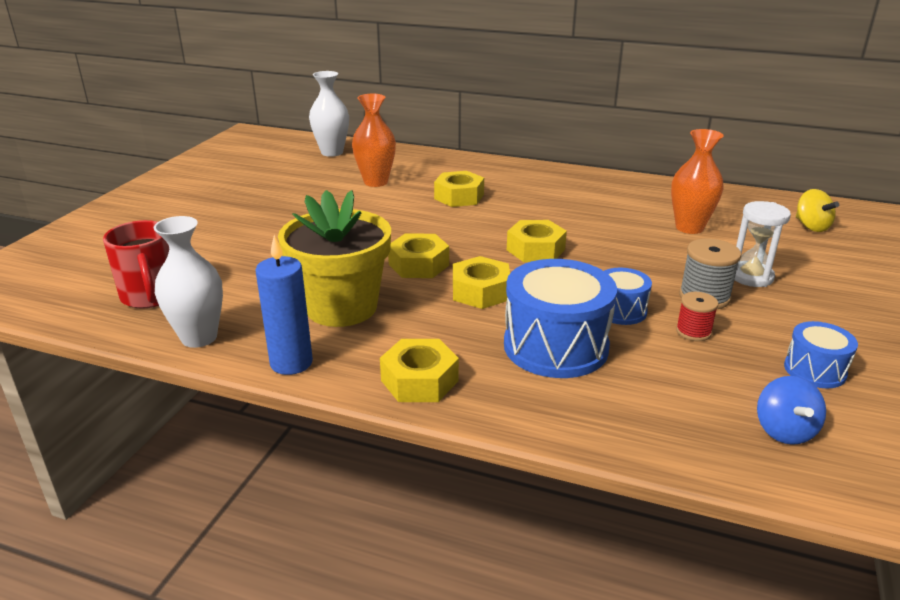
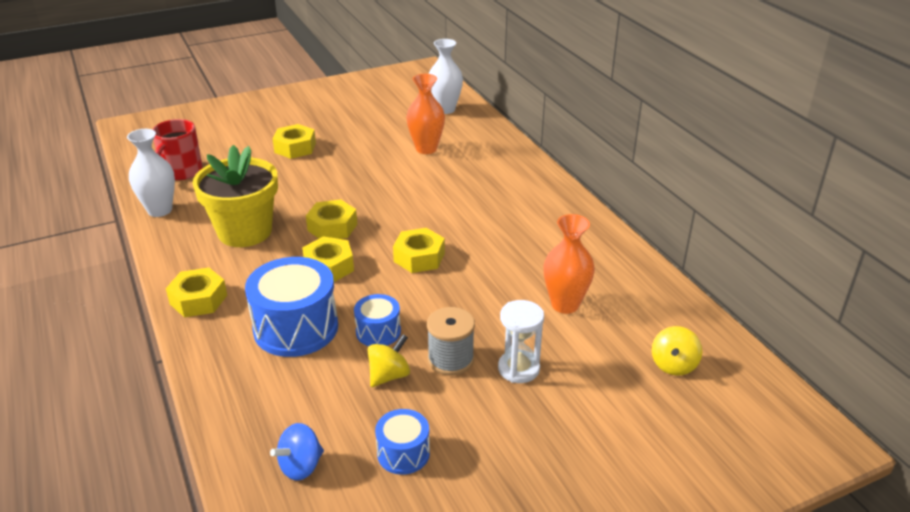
camera: 45 degrees right, 5 degrees up
(291, 363) = (168, 250): blue candle -> none
(459, 197) = (455, 188): yellow nut -> yellow nut (295, 148)
(693, 332) = (389, 375): red spool -> yellow spinning top

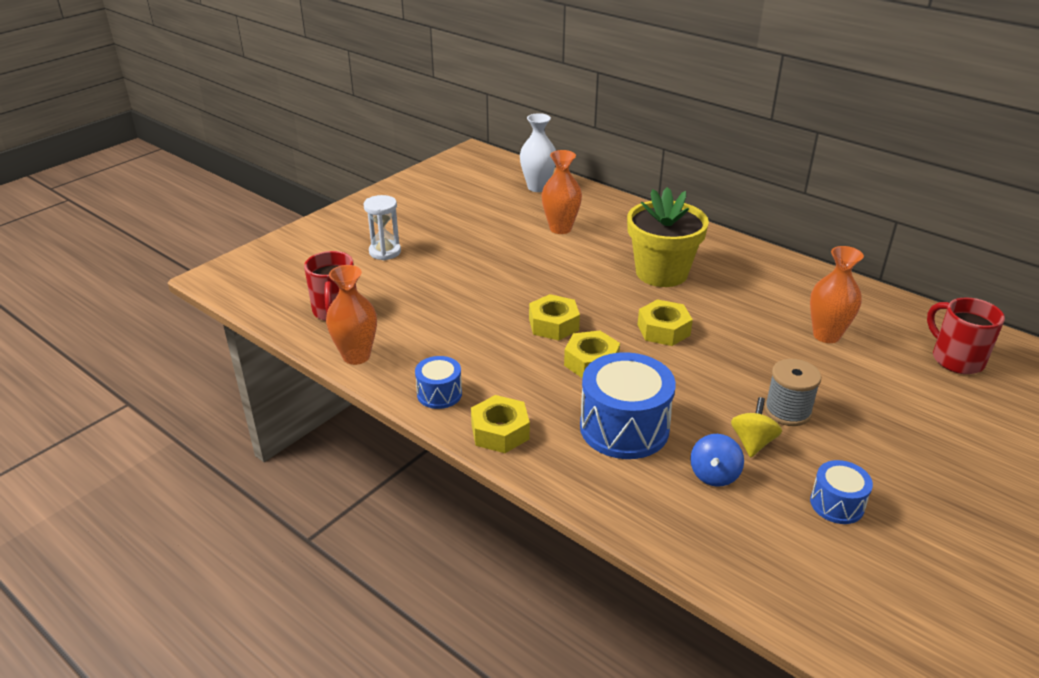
camera: 25 degrees left, 0 degrees up
(160, 210) = (356, 356): white vase -> orange vase
(245, 232) = (472, 352): yellow flower pot -> yellow flower pot (661, 273)
(295, 148) = (430, 257): yellow nut -> none
(301, 466) = (766, 548): blue spinning top -> blue spinning top (714, 475)
(378, 332) = (701, 407): blue drum -> blue drum (439, 394)
(518, 369) = (848, 400): white hourglass -> white hourglass (385, 252)
(673, 365) = (955, 359): yellow spinning top -> red mug

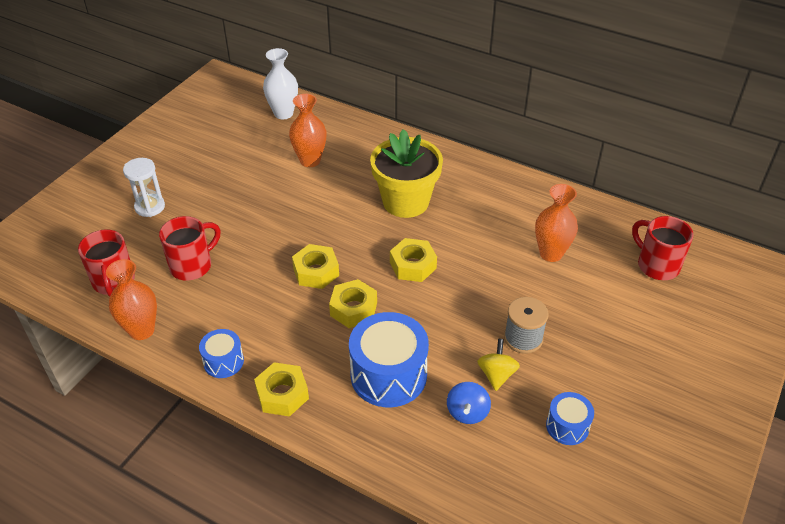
camera: 10 degrees left, 10 degrees up
(420, 305) = (192, 265): none -> red mug

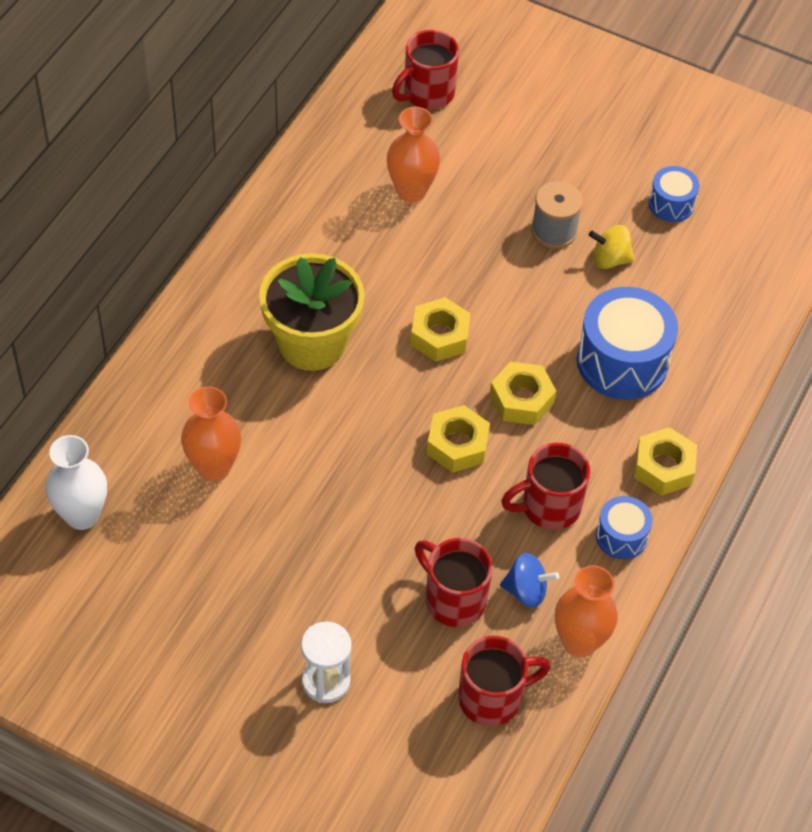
camera: 95 degrees left, 10 degrees up
(256, 319) = (548, 507): none -> red mug
(467, 412) = (665, 289): blue spinning top -> blue spinning top (526, 591)

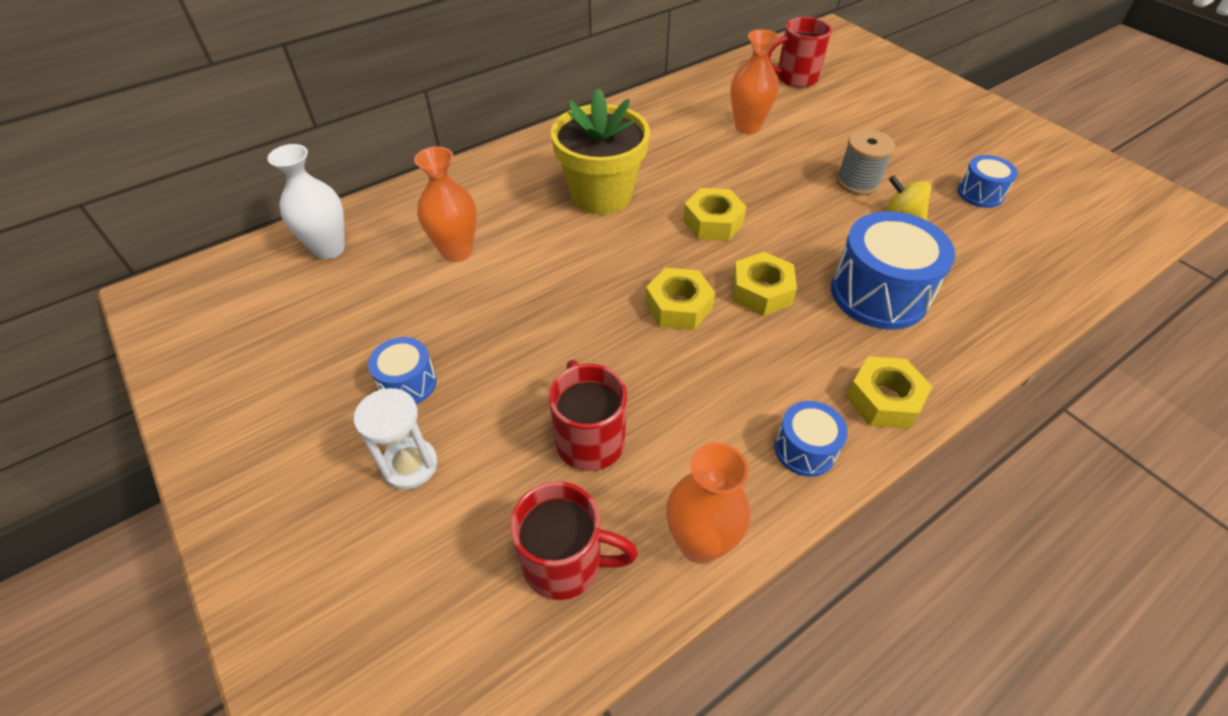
camera: 30 degrees right, 5 degrees down
(270, 616) = (408, 383): none -> blue drum
(526, 591) = (670, 463): blue spinning top -> none
(548, 507) = (738, 391): red mug -> none

